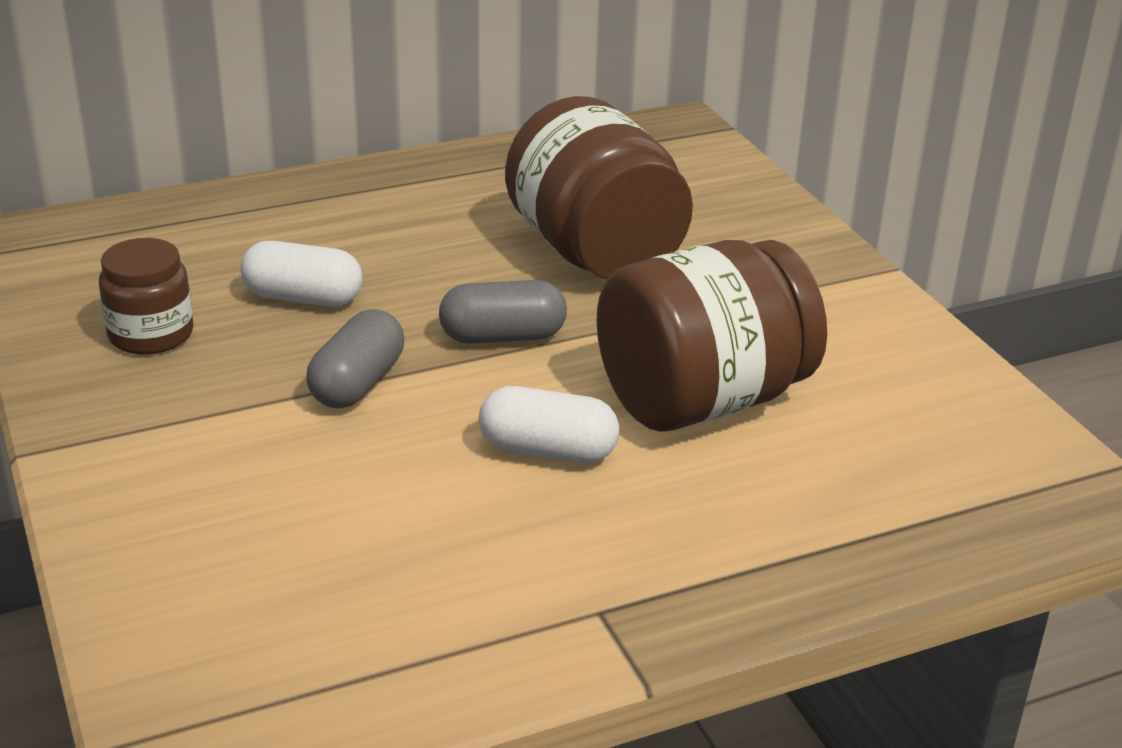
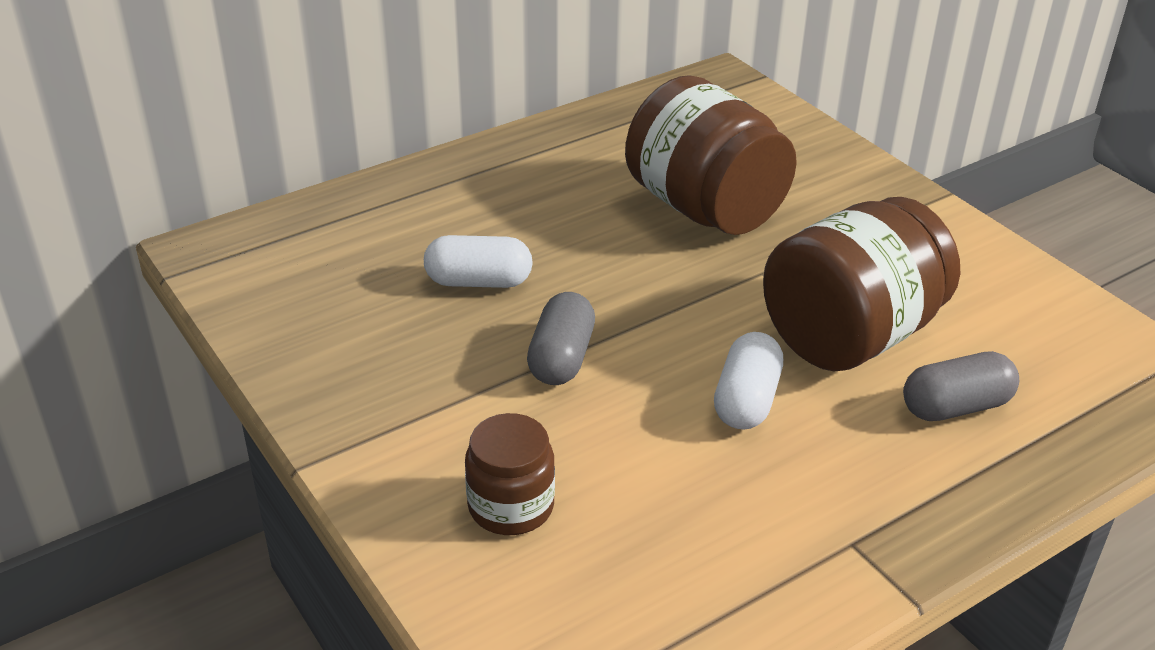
camera: 10 degrees left, 5 degrees up
(151, 334) = (362, 334): brown jar -> brown jar (511, 506)
(502, 336) = (663, 297): grey capsule -> grey capsule (955, 407)
(548, 451) = (746, 400): white capsule -> white capsule turned 75 degrees counterclockwise

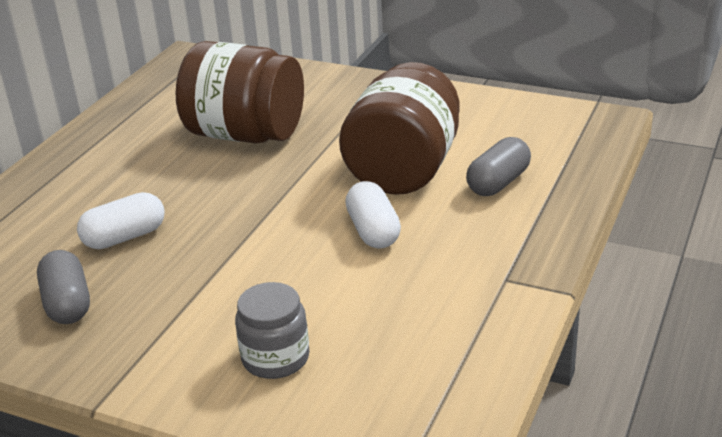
camera: 30 degrees left, 5 degrees down
(511, 506) = (275, 358): brown jar -> grey jar
(561, 358) = (229, 258): grey capsule -> grey capsule (68, 303)

